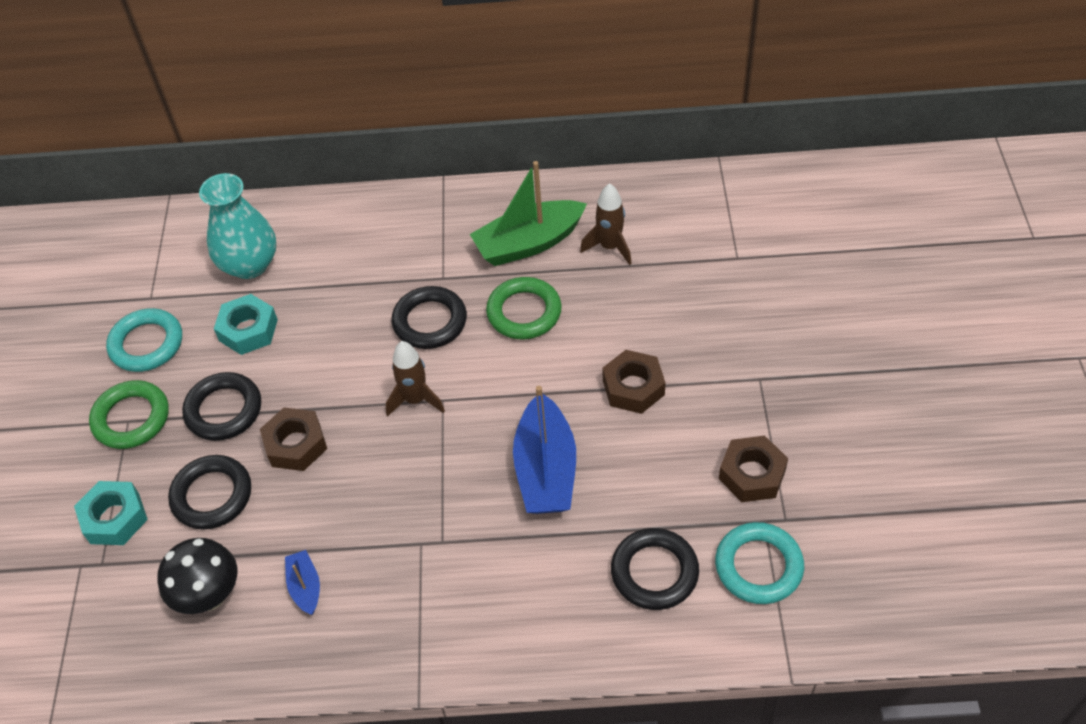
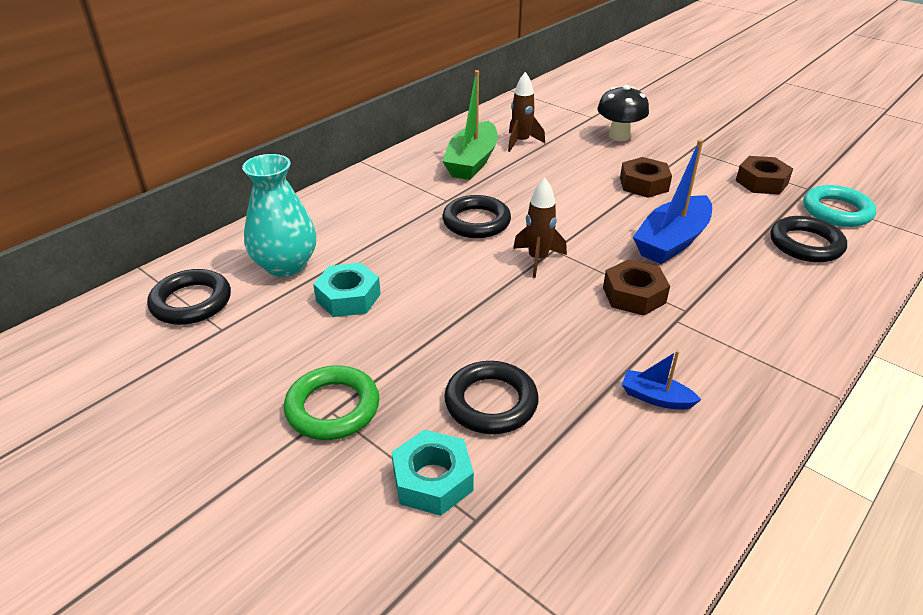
camera: 50 degrees left, 15 degrees down
(147, 344) = (267, 356): turquoise ring -> none
(209, 595) = (603, 461): black mushroom -> black mushroom (619, 136)
(224, 410) = (409, 350): black ring -> black ring (191, 302)
(296, 444) = (500, 331): brown nut -> brown nut (634, 295)
(524, 312) = (526, 188): green ring -> none
(546, 470) = (671, 241): blue boat -> blue boat turned 90 degrees clockwise

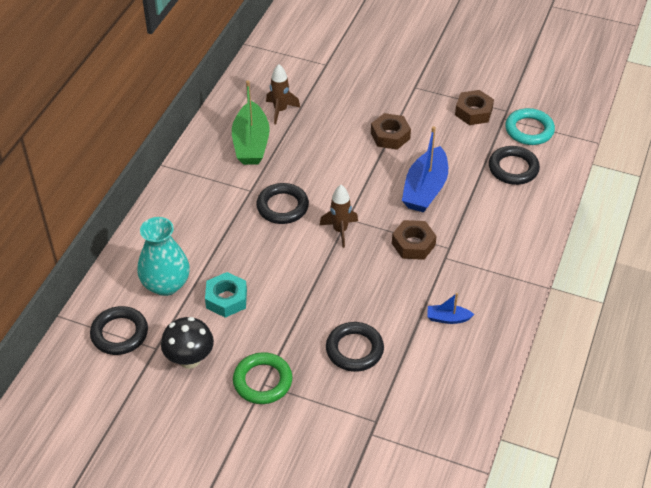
camera: 20 degrees left, 10 degrees up
(432, 480) = (343, 407): turquoise nut -> none
(619, 136) = (355, 84): black mushroom -> black mushroom (189, 359)

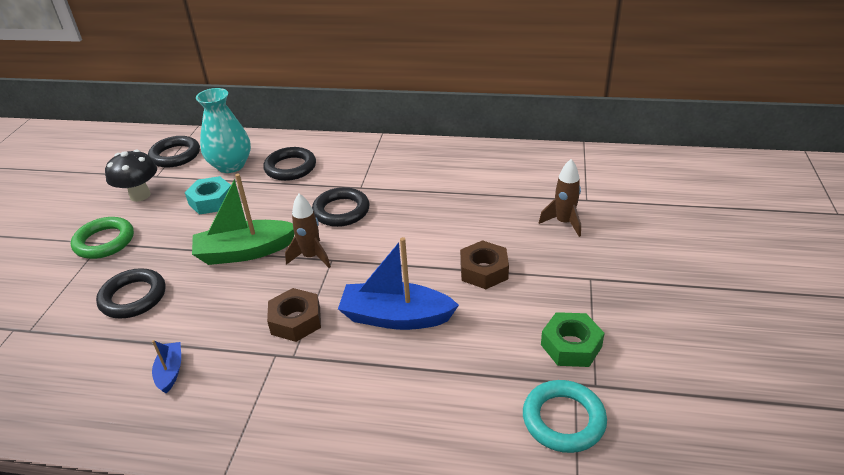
camera: 80 degrees right, 10 degrees down
(251, 143) = (429, 174): green boat -> green boat (245, 252)
(280, 110) = (489, 183): brown rocket -> brown rocket (564, 222)
(473, 112) = (571, 345): brown nut -> green nut
(513, 168) = (466, 409): black ring -> black ring (290, 168)

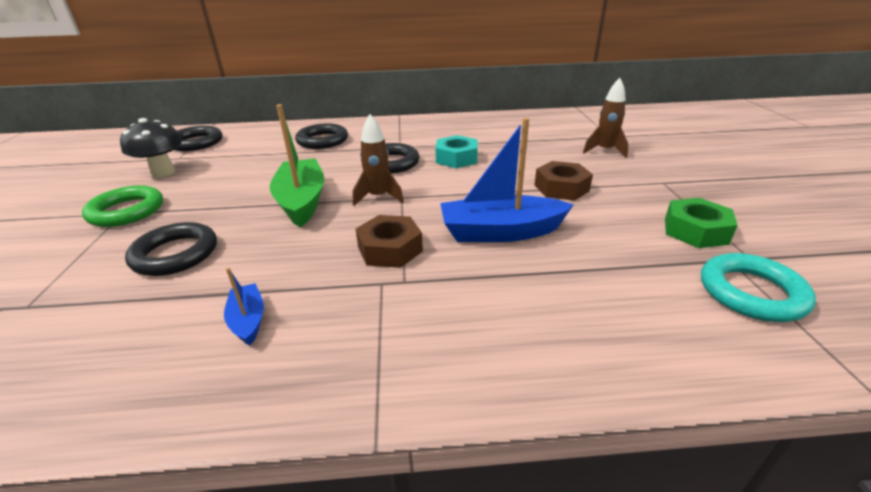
camera: 15 degrees left, 5 degrees down
(211, 201) = (248, 169): turquoise nut -> turquoise nut (456, 158)
(231, 165) = (259, 144): turquoise vase -> none
(245, 252) = (302, 201): green boat -> green boat turned 105 degrees clockwise

